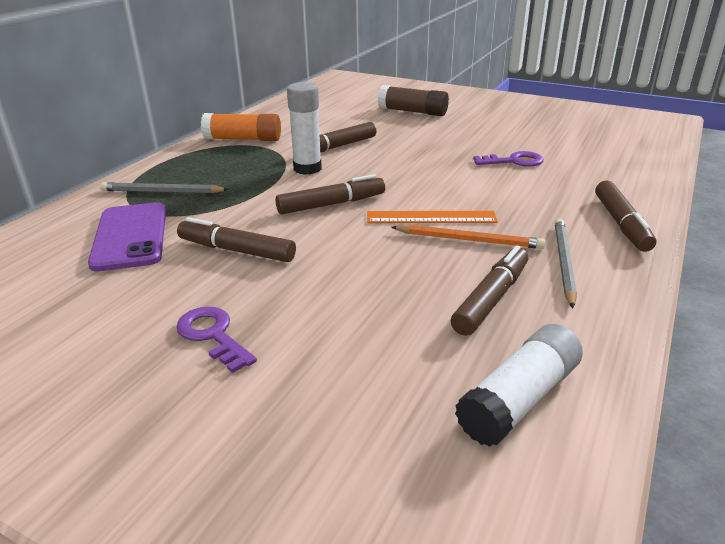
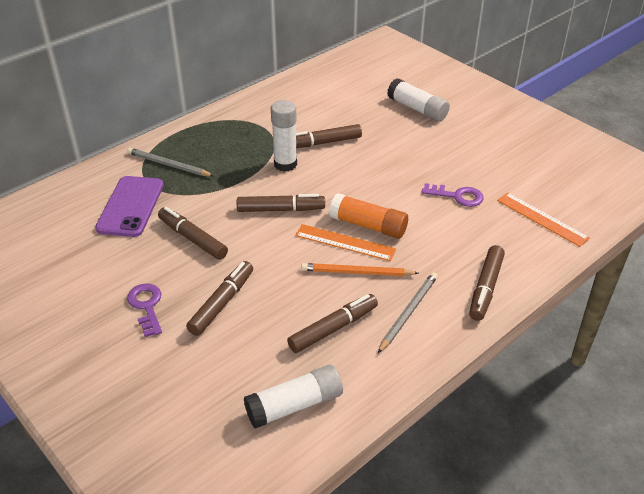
camera: 20 degrees right, 10 degrees up
(243, 139) = (254, 115): orange glue stick -> orange glue stick (368, 225)
(323, 306) = (222, 303): none -> brown marker
(412, 112) = (417, 109): brown glue stick -> white glue stick
(469, 240) = (357, 272): orange pencil -> orange pencil turned 150 degrees clockwise
(612, 163) = (542, 219): none -> orange ruler

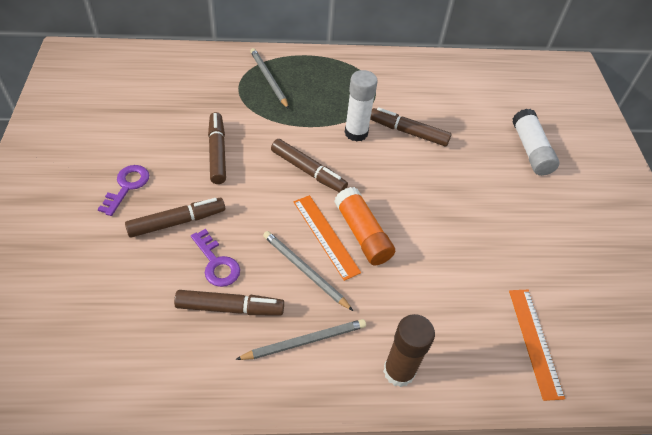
camera: 35 degrees right, 10 degrees up
(130, 206) = (206, 97): purple phone -> none
(294, 405) = (128, 352): white glue stick -> none
(357, 272) = (304, 271): orange pencil -> grey pencil
(457, 196) = (474, 260): purple key -> purple key (217, 263)
(485, 288) = (399, 371): brown marker -> brown glue stick

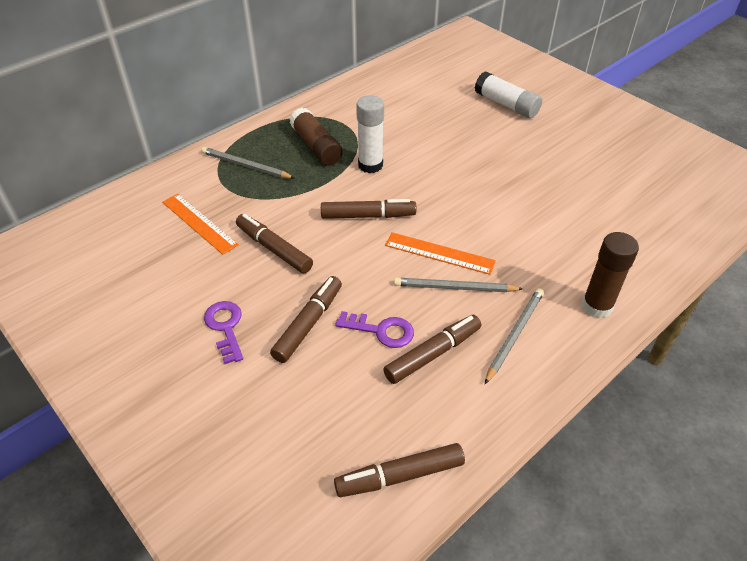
camera: 35 degrees left, 5 degrees down
(333, 94) = (316, 146): none -> brown glue stick
(362, 233) = (463, 234): orange glue stick -> none
(408, 132) = (409, 141): brown marker -> brown marker (399, 475)
(534, 342) = (650, 226): orange ruler -> orange ruler (199, 223)

